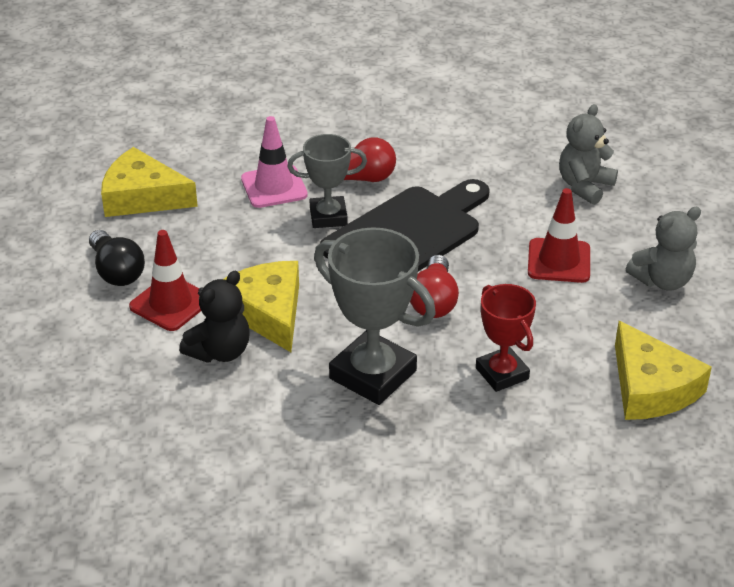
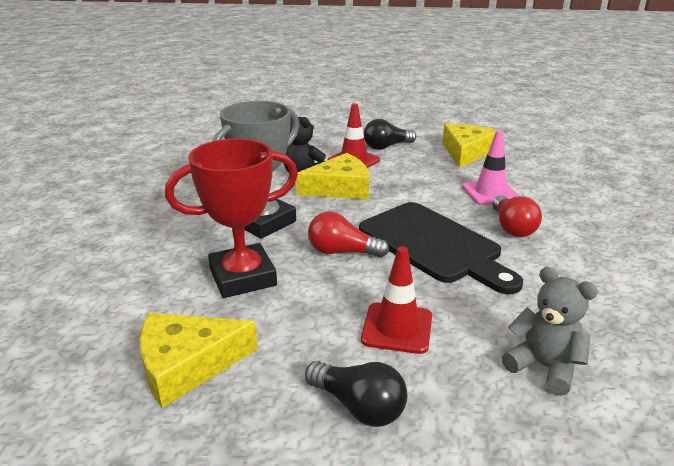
camera: 95 degrees right, 10 degrees down
(328, 216) = (454, 212): grey trophy -> none
(502, 373) = (243, 277): red trophy -> red trophy, size x1.61
(662, 280) = (358, 406): grey teddy bear -> black light bulb

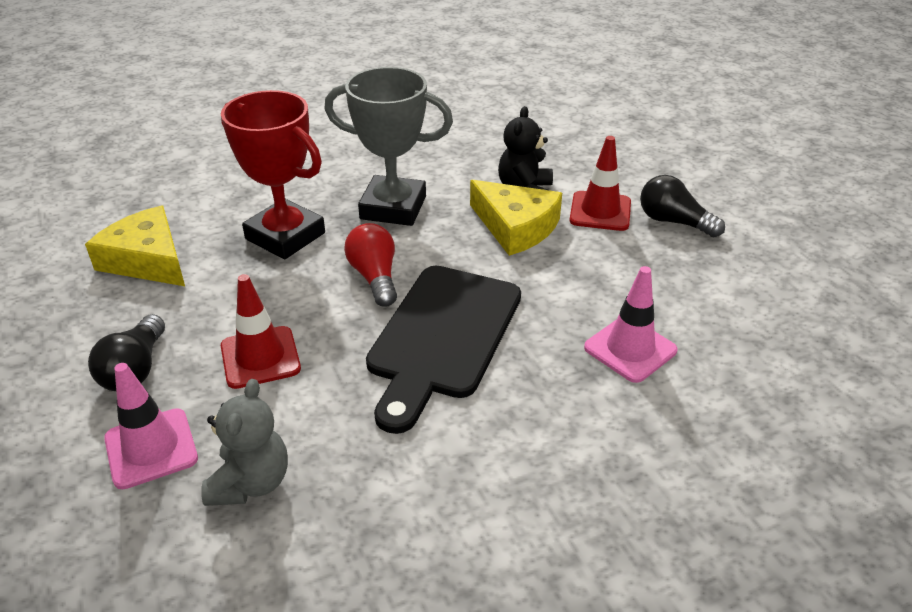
camera: 60 degrees right, 10 degrees up
(466, 152) = (744, 294): yellow cheese -> none
(477, 417) = (151, 448): none -> pink traffic cone
(512, 227) = (545, 393): red light bulb -> none

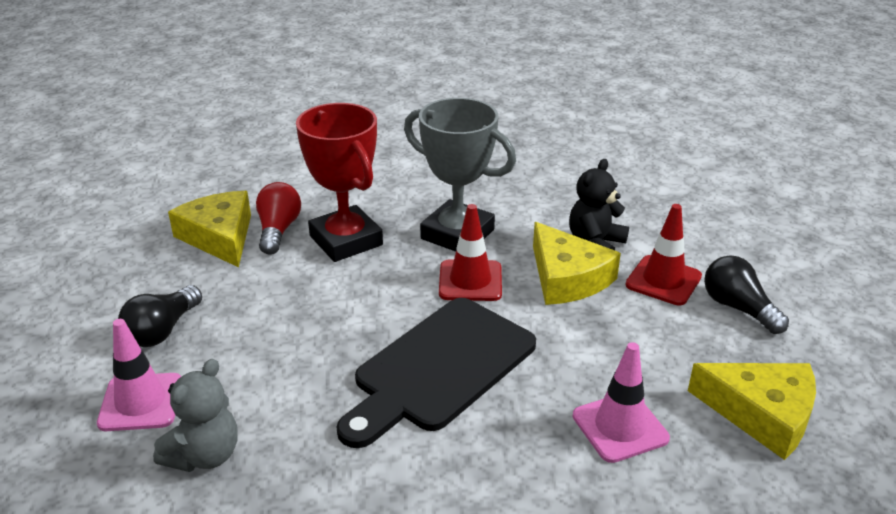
camera: 20 degrees right, 5 degrees down
(260, 357) = (268, 346): red traffic cone -> red traffic cone (470, 281)
(375, 277) = (406, 296): red light bulb -> red light bulb (278, 230)
(738, 308) = (762, 414): none -> yellow cheese

